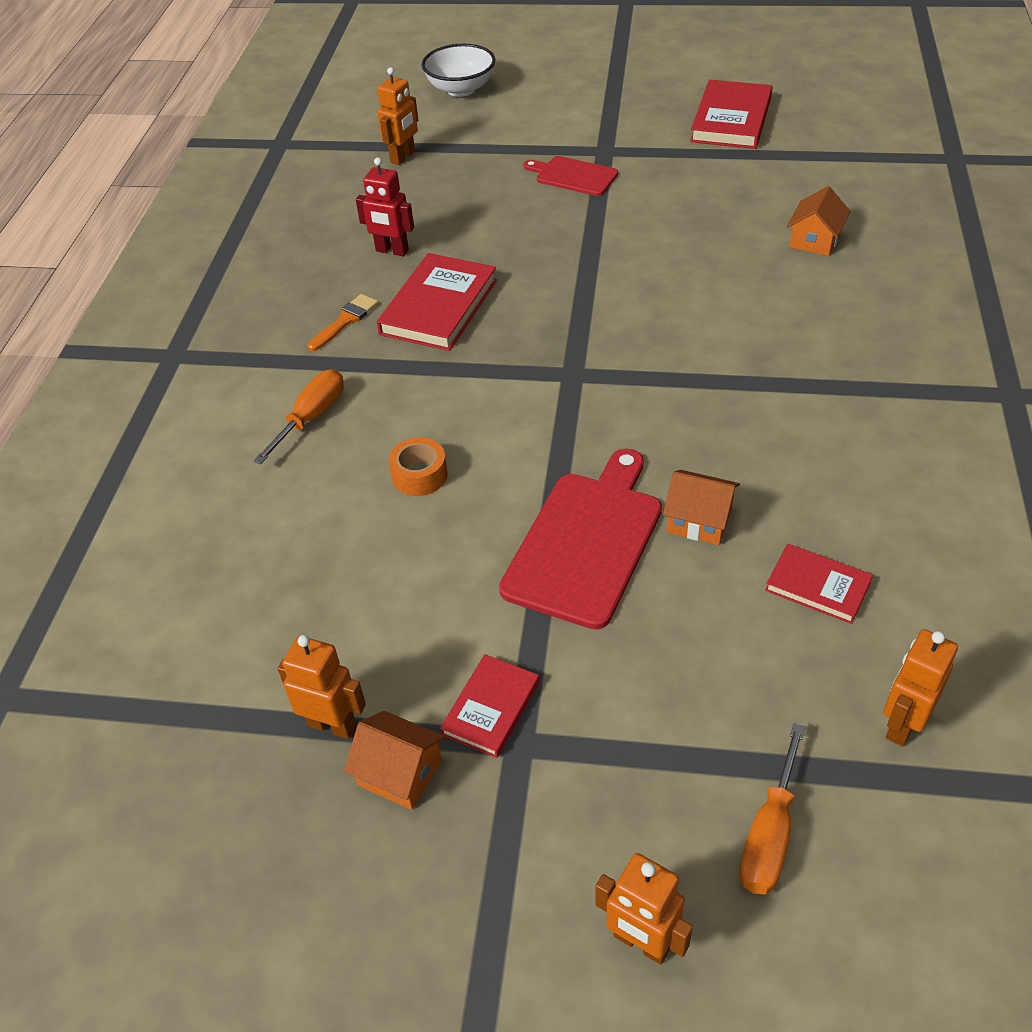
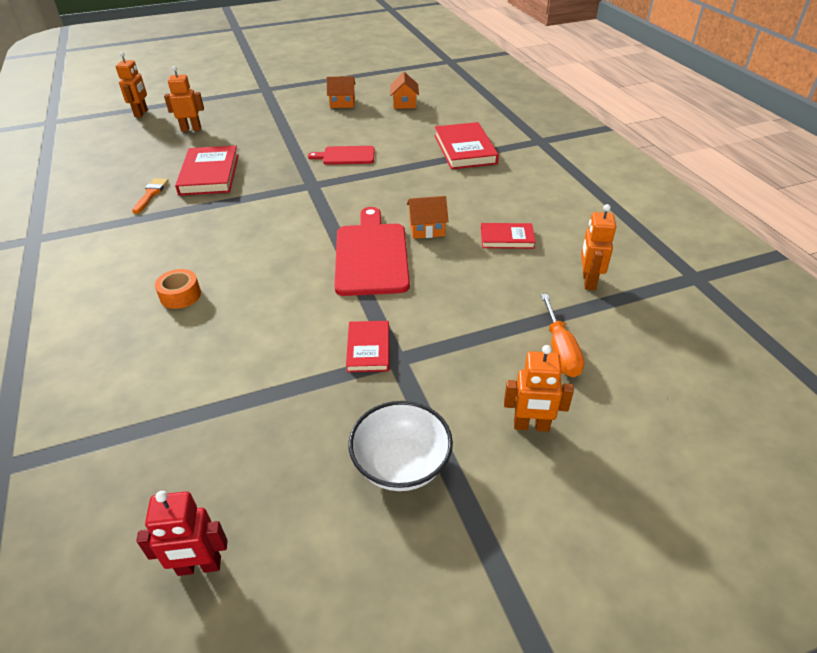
camera: 30 degrees left, 5 degrees down
(311, 417) = (157, 245): orange screwdriver -> none
(332, 725) = (272, 392): orange robot -> orange robot (191, 129)
(392, 251) = (161, 156): red robot -> red robot (199, 566)
(399, 773) = (332, 400): orange house -> orange house (342, 103)
(419, 475) = (248, 253): orange tape -> orange tape (180, 295)
(461, 89) = (160, 78): white bowl -> white bowl (401, 465)
(573, 176) = (254, 102): red cutting board -> red cutting board (346, 156)
(731, 120) = (327, 65): red book -> red book (465, 149)

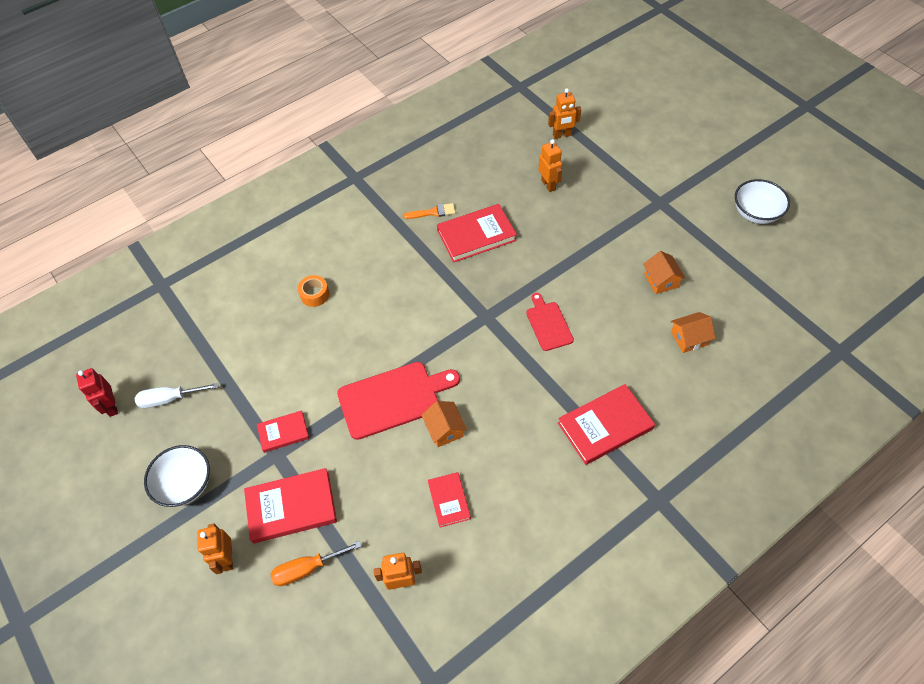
camera: 75 degrees right, 15 degrees up
(239, 473) = (169, 399): none -> white screwdriver
(313, 61) = (756, 213): none -> white bowl
(476, 354) = (291, 507): none -> red book

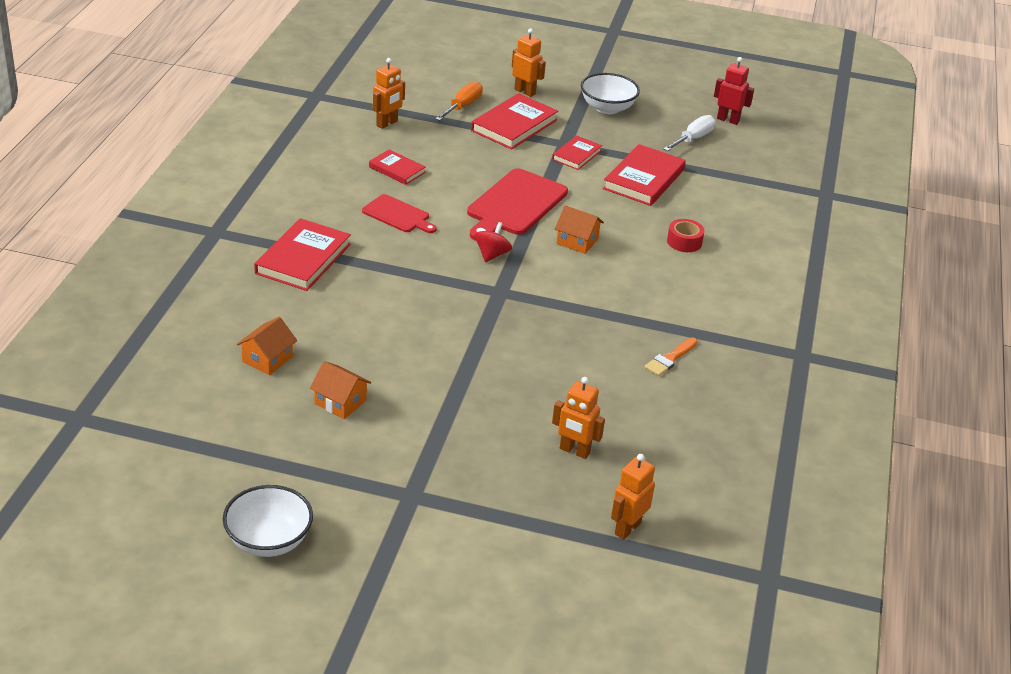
camera: 135 degrees right, 20 degrees down
(314, 294) = (684, 242): orange tape -> red tape
(444, 429) = (447, 204): orange house -> orange house (577, 241)
(460, 354) = (492, 255): none -> red spinning top
(476, 235) = (594, 357): red book -> red book (644, 179)
(548, 324) = (430, 311): red cutting board -> red cutting board (398, 215)

